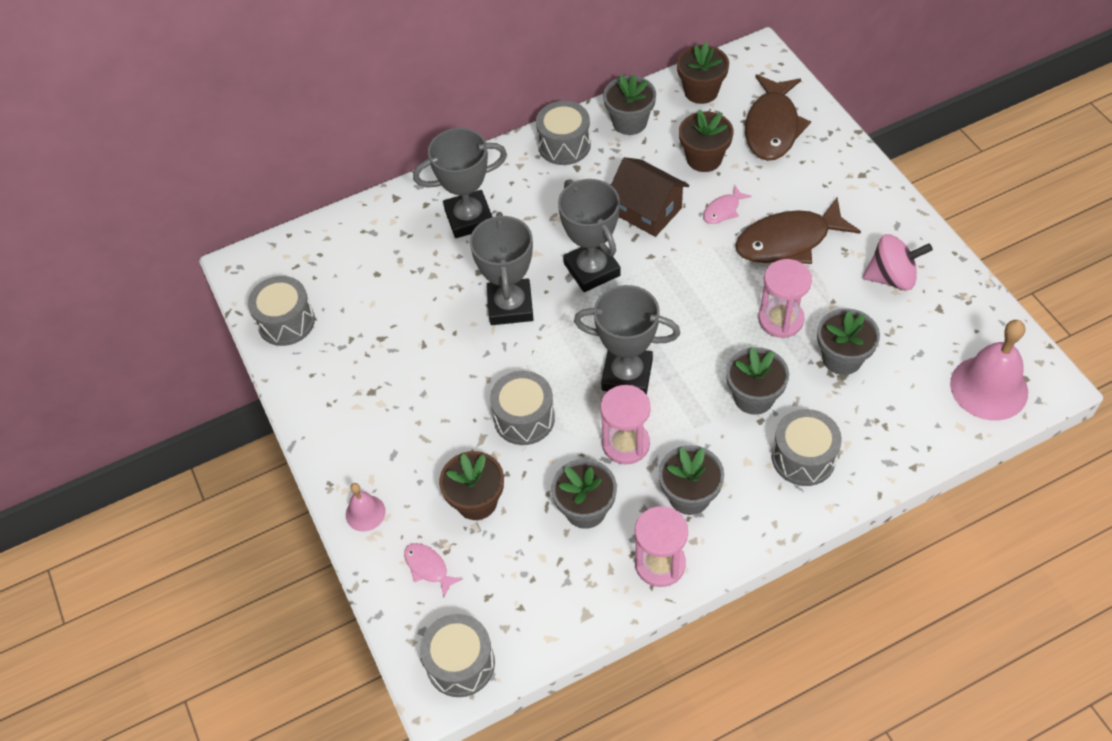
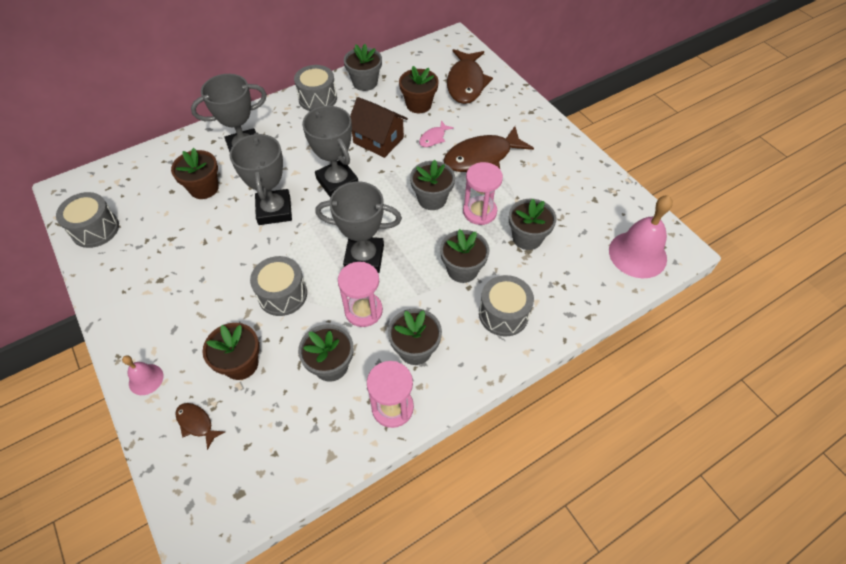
camera: 10 degrees left, 0 degrees up
(428, 567) = (196, 423): pink fish -> brown fish
(460, 663) = (220, 509): grey drum -> none
(701, 91) = (415, 62): brown flower pot -> brown flower pot (204, 188)
(717, 299) = (432, 199): none -> grey flower pot
(892, 277) = (558, 179): pink spinning top -> none

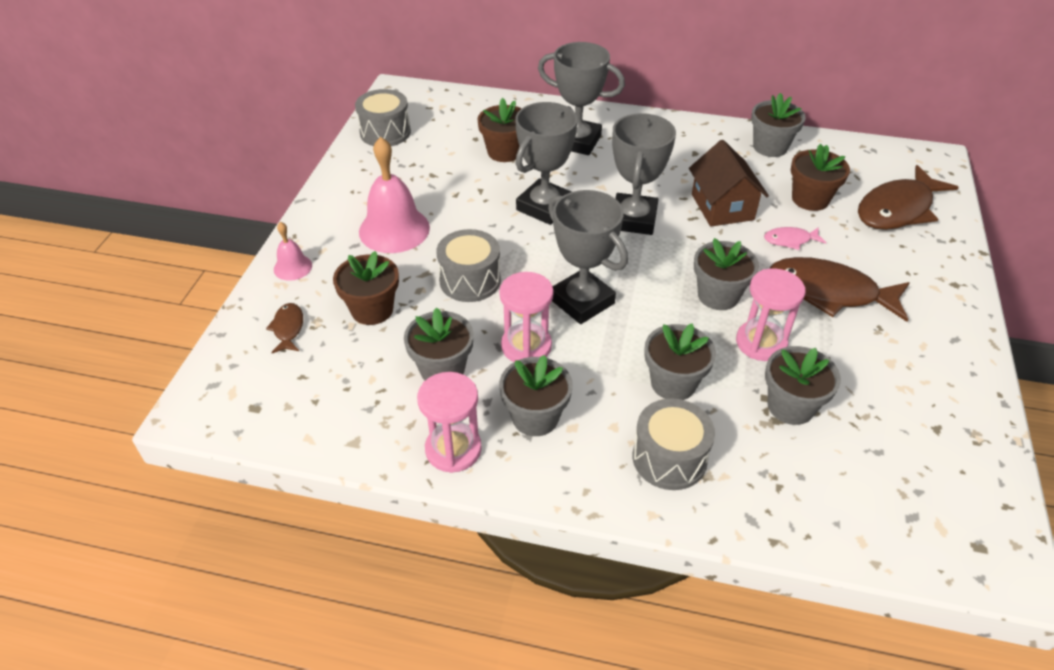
camera: 45 degrees right, 10 degrees down
(317, 98) = (700, 135): grey drum -> none
(637, 254) = (929, 528): pink bell -> pink bell (394, 229)

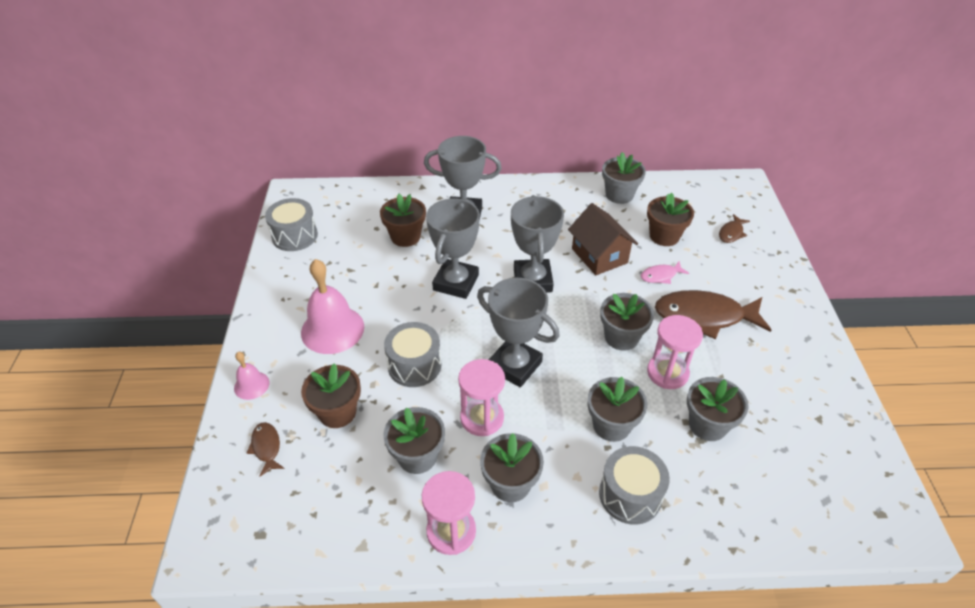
camera: 15 degrees left, 0 degrees up
(897, 209) = (731, 233): brown fish -> brown fish, size x0.47

